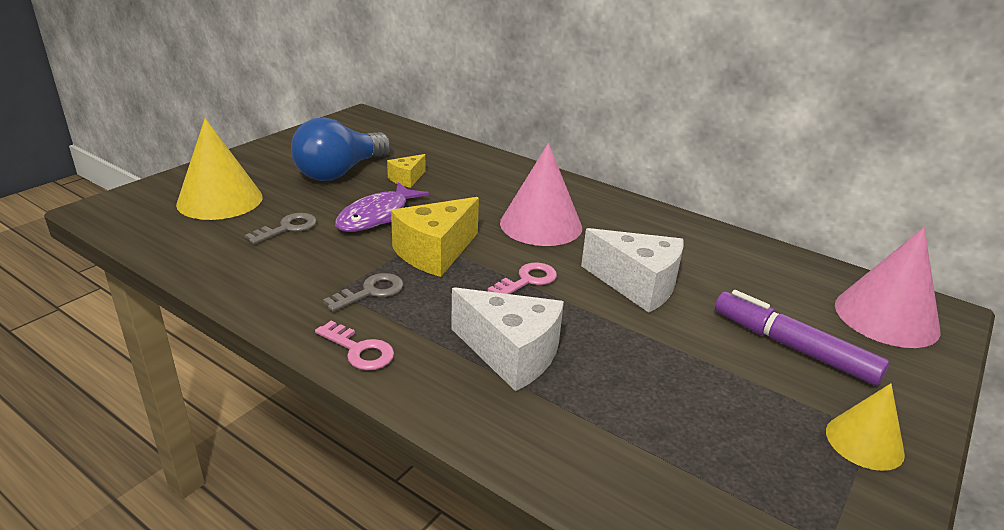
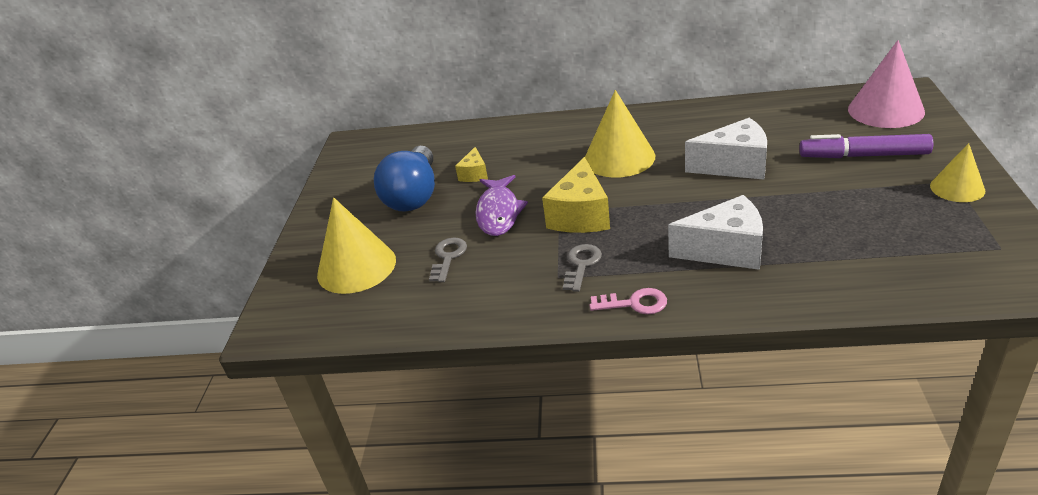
camera: 25 degrees left, 5 degrees up
(527, 280) = (667, 200): pink key -> none
(541, 225) = (619, 158): pink cone -> yellow cone

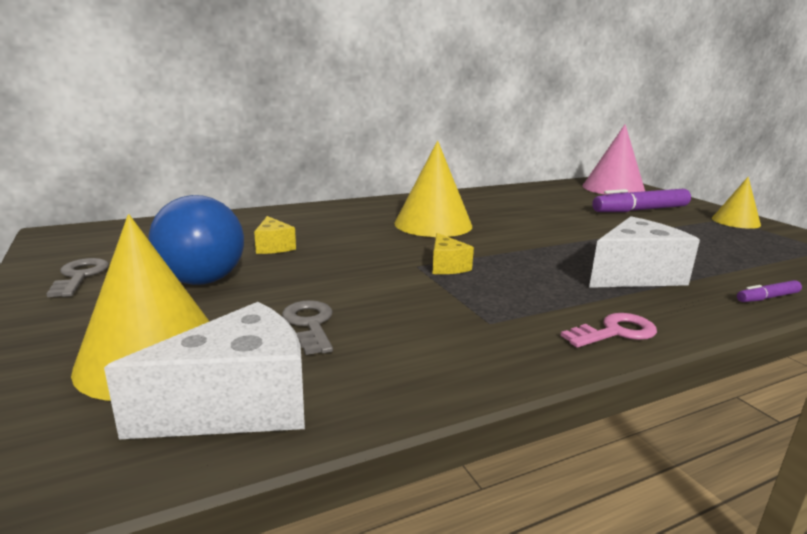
camera: 35 degrees left, 15 degrees down
(499, 213) = (341, 274): purple fish -> none
(581, 215) = (447, 266): yellow cheese -> yellow cheese, size x0.53
(581, 265) = (503, 306): grey key -> grey key (80, 276)
(735, 165) = (549, 222): white cheese -> white cheese (238, 405)
(812, 296) = (767, 298): none -> purple marker

